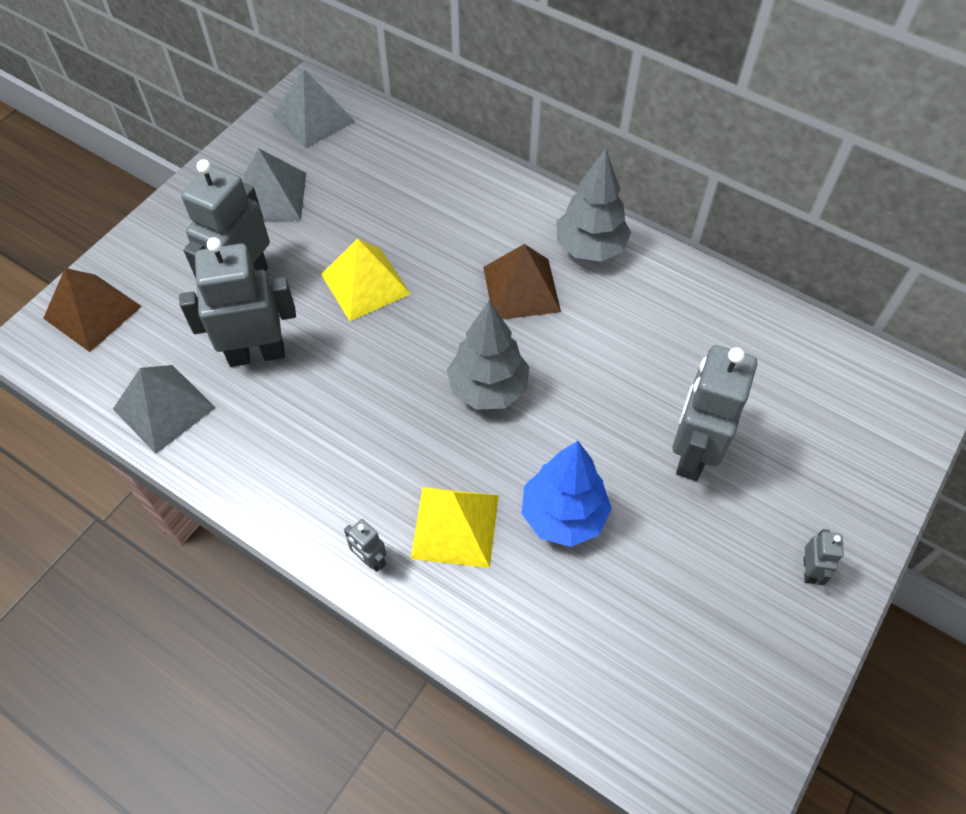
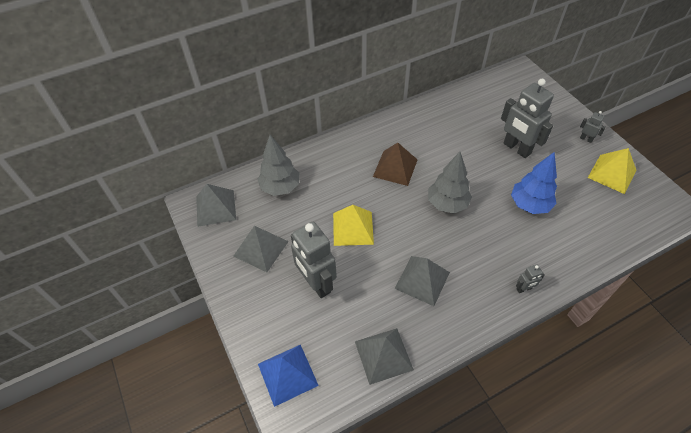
camera: 60 degrees left, 5 degrees down
(92, 312) = (287, 374): brown pyramid -> blue pyramid
(256, 354) = (371, 295): grey robot -> none
(315, 408) = (422, 280): none -> grey pyramid
(455, 526) = (518, 247): yellow pyramid -> yellow pyramid (612, 173)
(590, 248) = (386, 133): grey tree -> grey tree (280, 187)

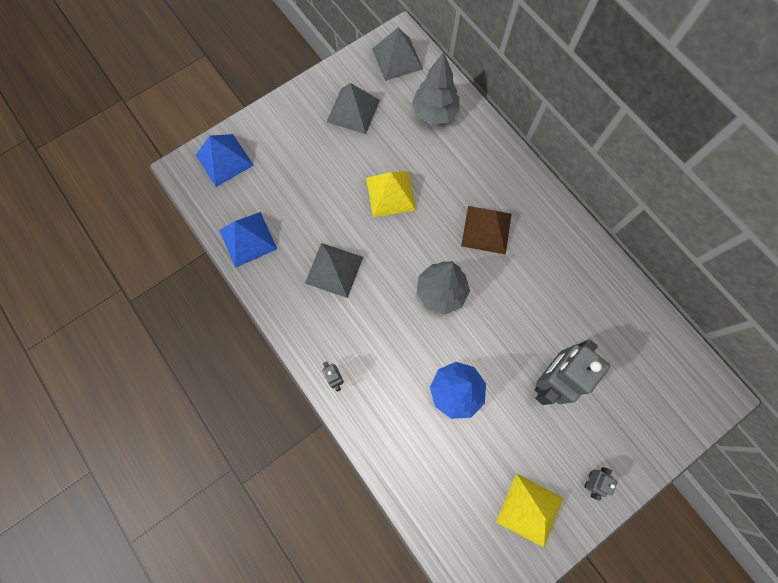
camera: 80 degrees right, 20 degrees up
(316, 283) = (318, 168): grey robot -> none
(383, 355) = (248, 239): grey pyramid -> blue pyramid

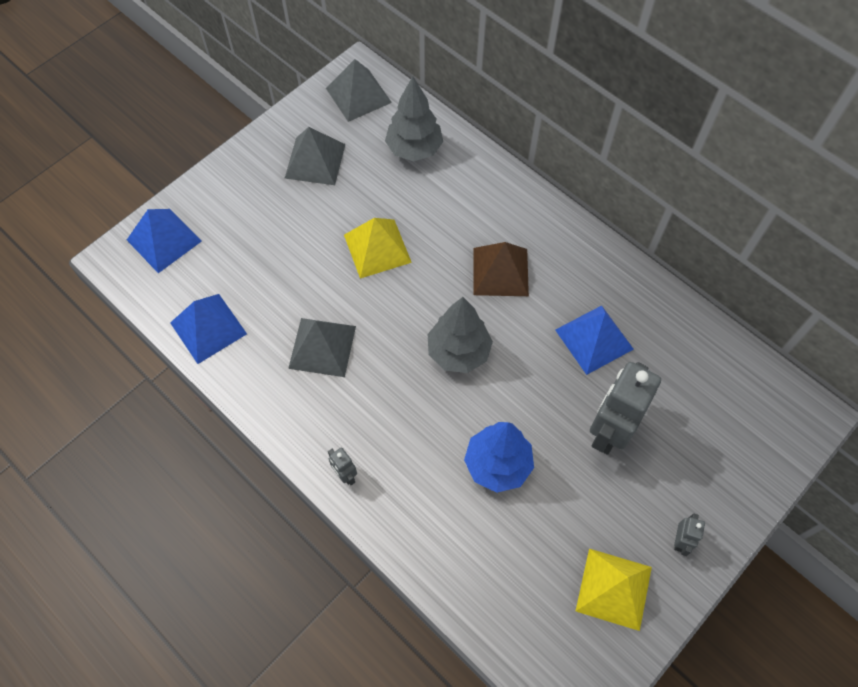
camera: 10 degrees left, 10 degrees down
(552, 300) = (594, 339): none -> blue pyramid

